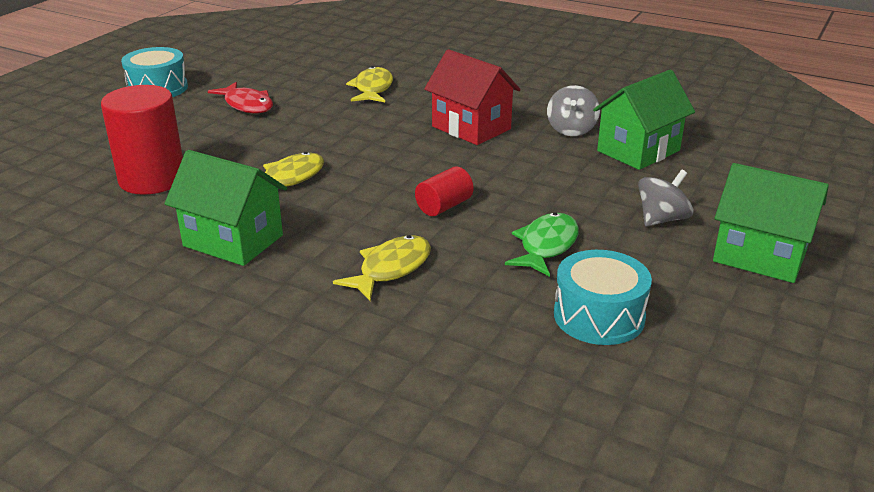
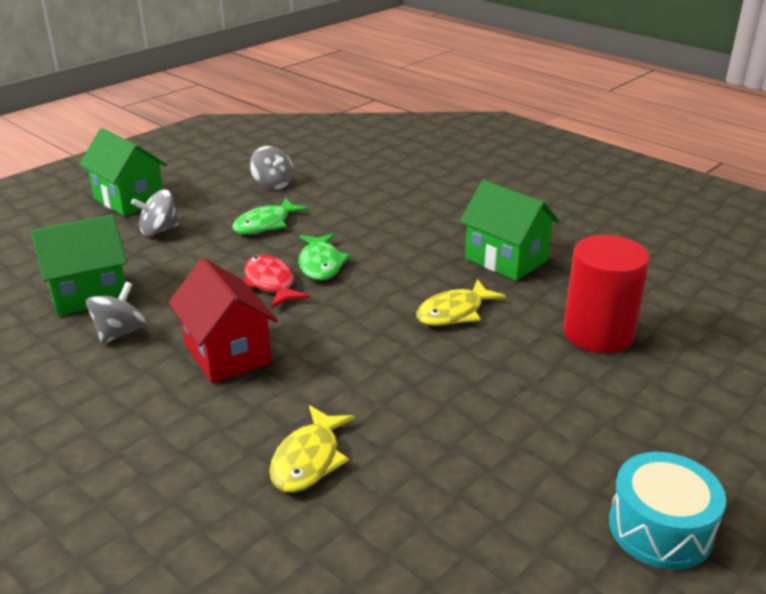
camera: 165 degrees left, 0 degrees up
(247, 105) = (504, 451): red fish -> red fish (270, 283)
(391, 269) = (388, 224): yellow fish -> none
(444, 206) = (321, 264): red cylinder -> green fish
(599, 316) = (273, 184): turquoise drum -> grey spinning top

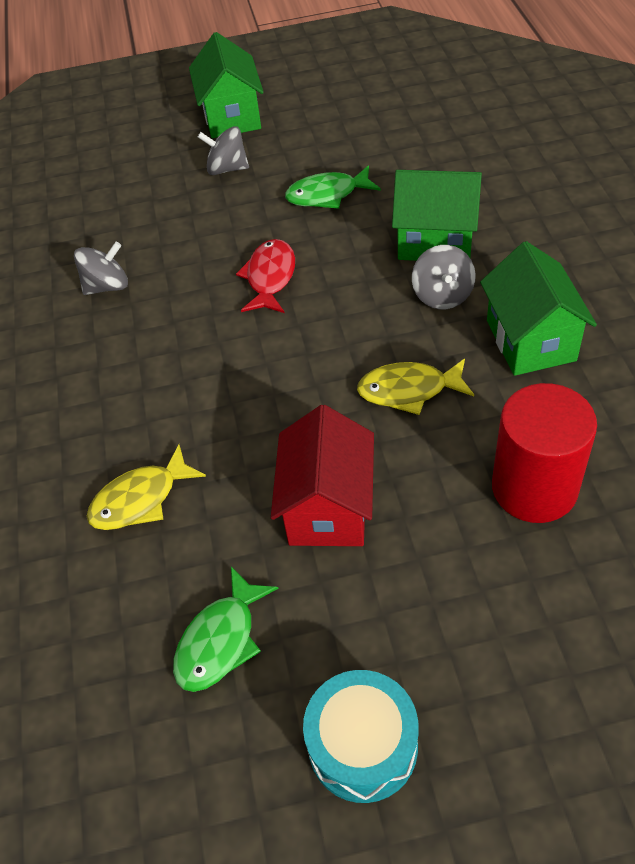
camera: 40 degrees right, 20 degrees up
(88, 294) = (116, 229): green house -> green house (435, 241)
(227, 353) = (169, 349): red house -> red house (327, 508)
(273, 184) = (379, 138): grey spinning top -> grey spinning top (442, 295)
(321, 264) = (335, 270): green fish -> green fish (220, 640)

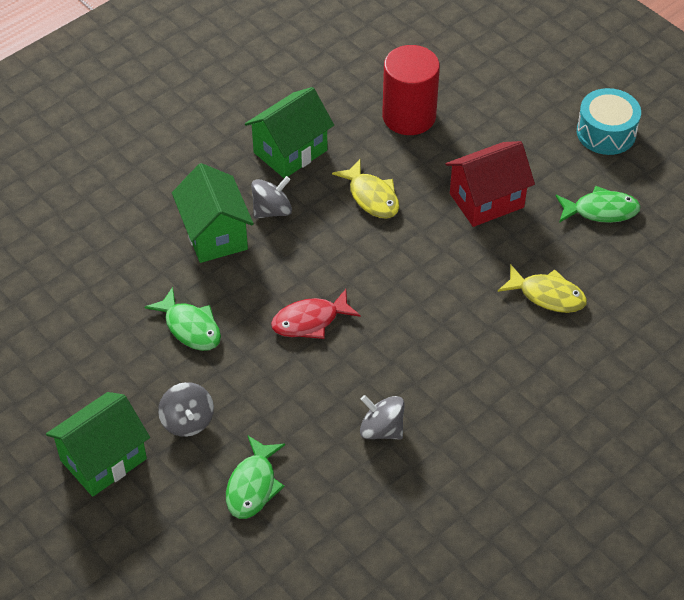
camera: 125 degrees left, 0 degrees up
(131, 189) = (253, 485): none -> green fish

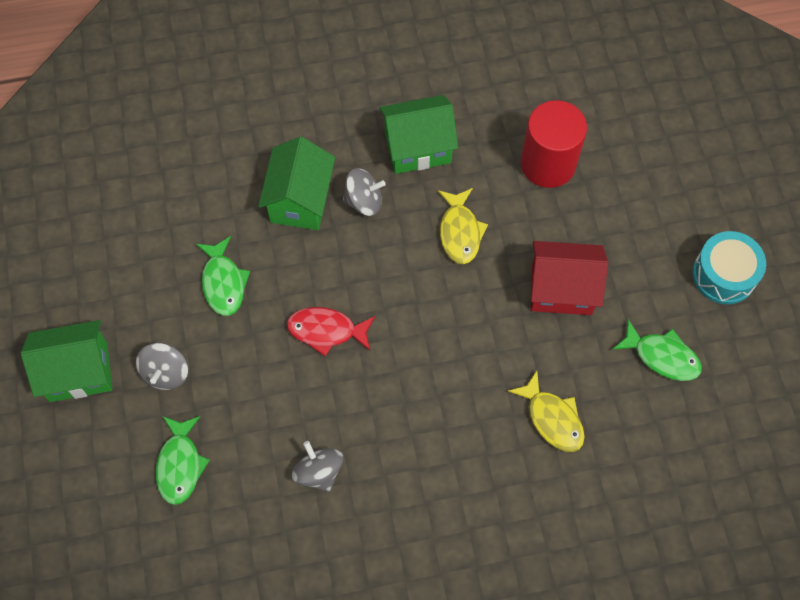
camera: 30 degrees right, 15 degrees up
(253, 485) = (180, 465): green fish -> green fish turned 45 degrees counterclockwise

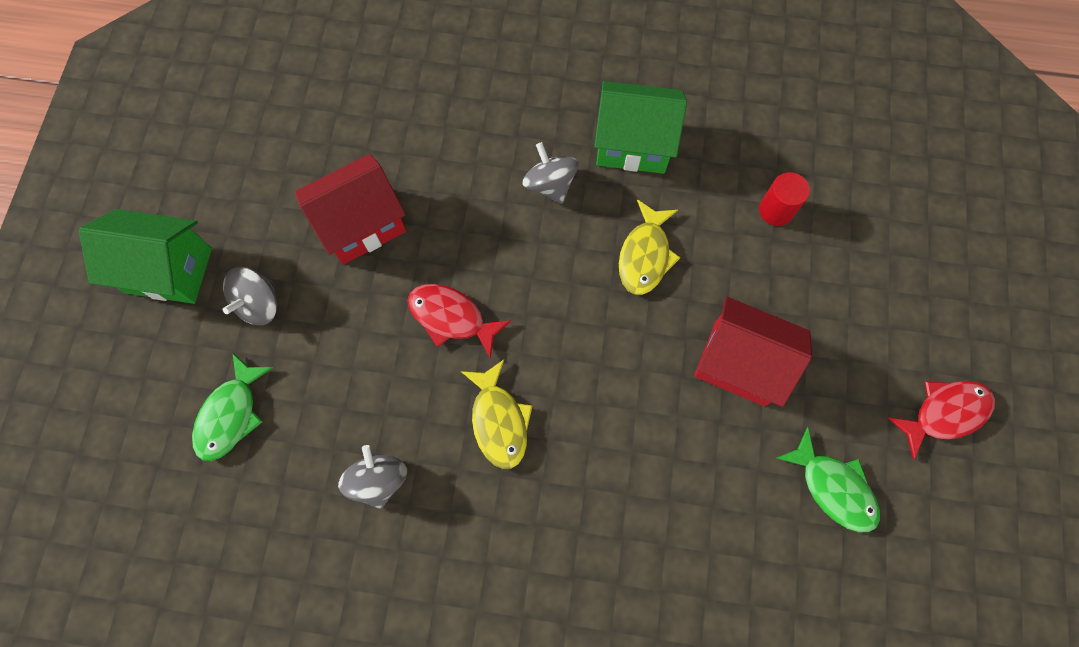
camera: 20 degrees right, 5 degrees up
(223, 282) = (361, 224): green fish -> red house
(300, 200) = (480, 161): green house -> none
(364, 201) = (550, 185): grey spinning top -> grey spinning top turned 135 degrees counterclockwise
(548, 164) = (776, 210): red cylinder -> red cylinder, size x0.52
(552, 418) = (672, 516): yellow fish -> yellow fish (499, 420)
(724, 275) = (944, 413): turquoise drum -> red fish

